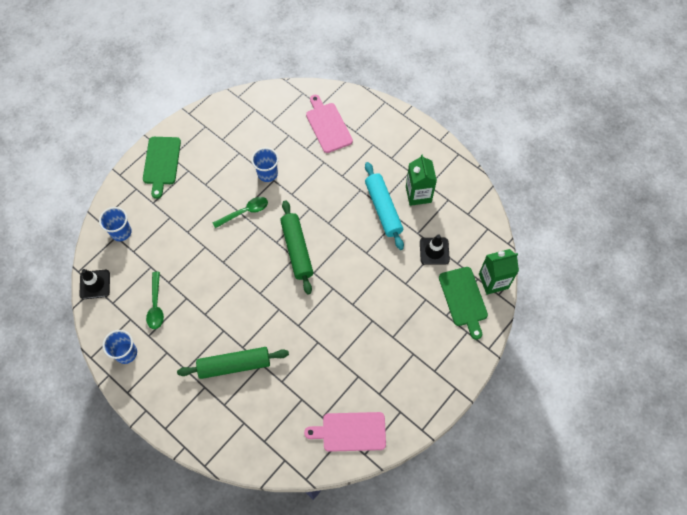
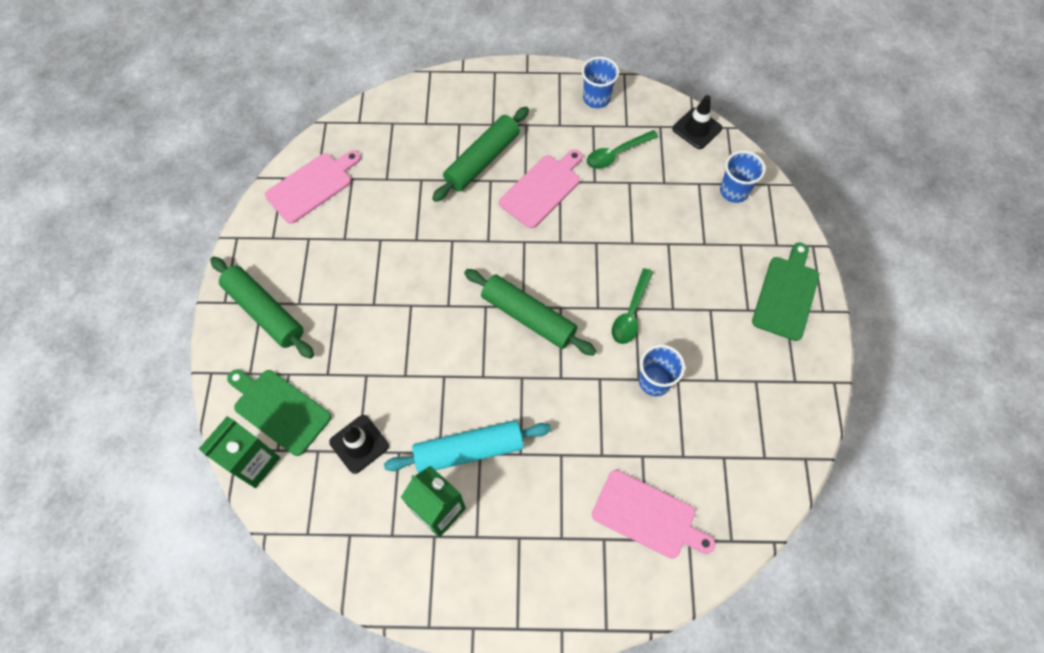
camera: 140 degrees right, 0 degrees up
(156, 305) = (616, 154): green spoon -> green spoon turned 75 degrees counterclockwise
(161, 163) = (786, 294): green cutting board -> green cutting board turned 60 degrees clockwise
(219, 317) = (542, 189): none -> pink cutting board
(383, 209) = (469, 450): turquoise rolling pin -> turquoise rolling pin turned 45 degrees counterclockwise
(436, 363) = (265, 312): none -> green rolling pin

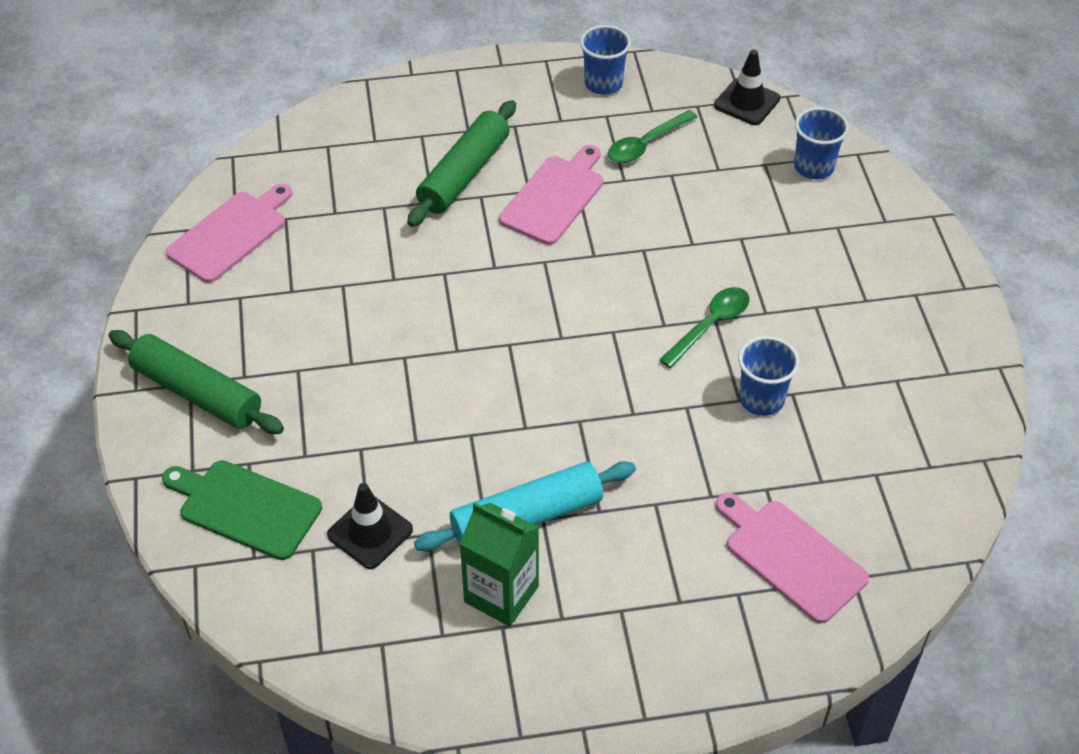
camera: 10 degrees left, 15 degrees down
(254, 462) = (224, 577): green carton -> none
(528, 317) = (571, 348): green rolling pin -> none
(631, 313) = (710, 325): green spoon -> green spoon turned 150 degrees counterclockwise
(648, 516) = (791, 557): pink cutting board -> pink cutting board turned 150 degrees counterclockwise
(786, 294) = (912, 276): green cutting board -> none

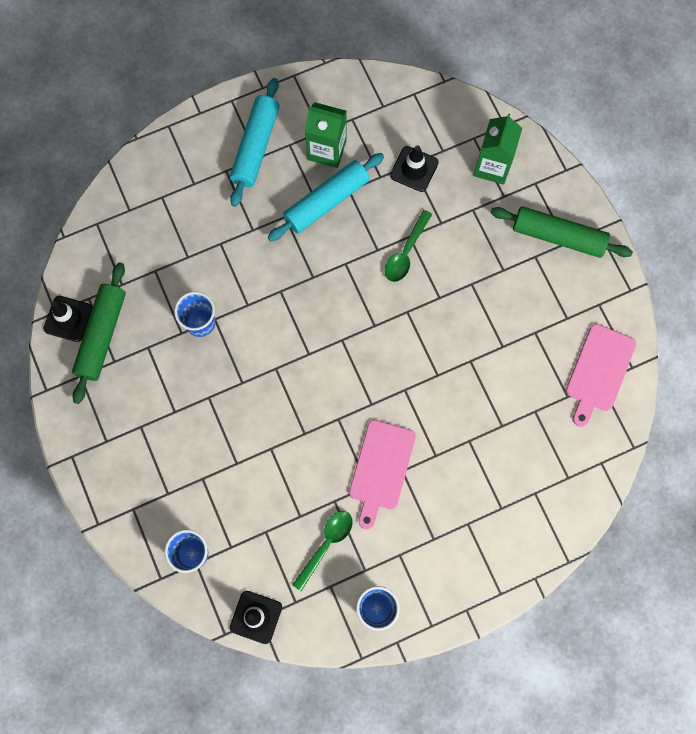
camera: 165 degrees right, 25 degrees up
(245, 508) = (492, 166): green cutting board -> green carton
(464, 174) = (455, 475): green rolling pin -> green rolling pin (102, 335)
(620, 628) = (256, 146): none -> turquoise rolling pin
(710, 325) = (244, 376): green spoon -> green spoon (406, 252)
(791, 557) = (166, 214): pink cutting board -> none
(963, 446) = (68, 319): none -> black traffic cone

